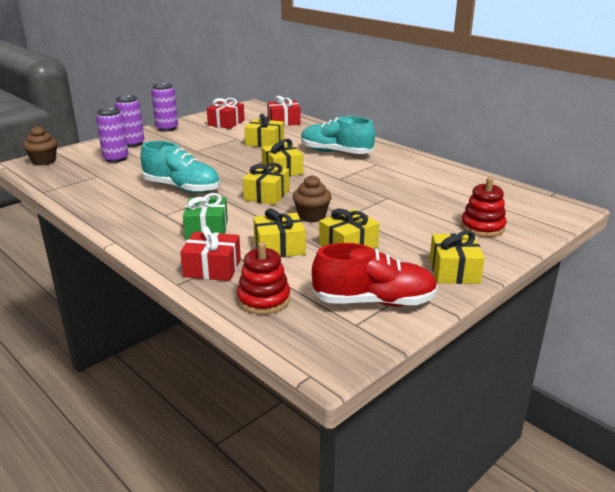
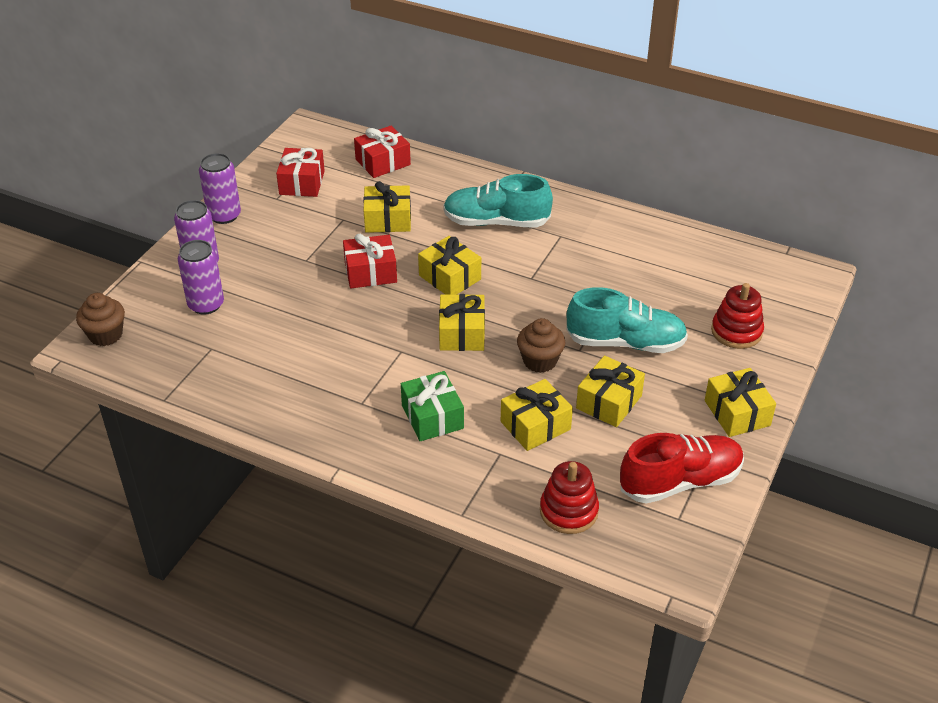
camera: 20 degrees left, 15 degrees up
(182, 188) = (345, 346): turquoise shoe -> turquoise shoe (625, 342)
(212, 268) = (483, 480): red gift -> red gift (370, 272)

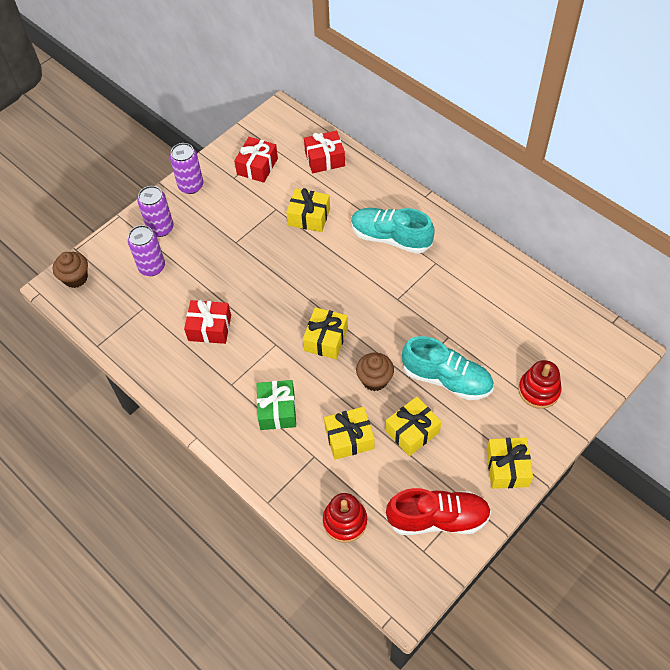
camera: 20 degrees right, 15 degrees up
(370, 272) = (279, 265): red gift -> red gift (209, 328)
(450, 277) = (336, 284): yellow gift -> none

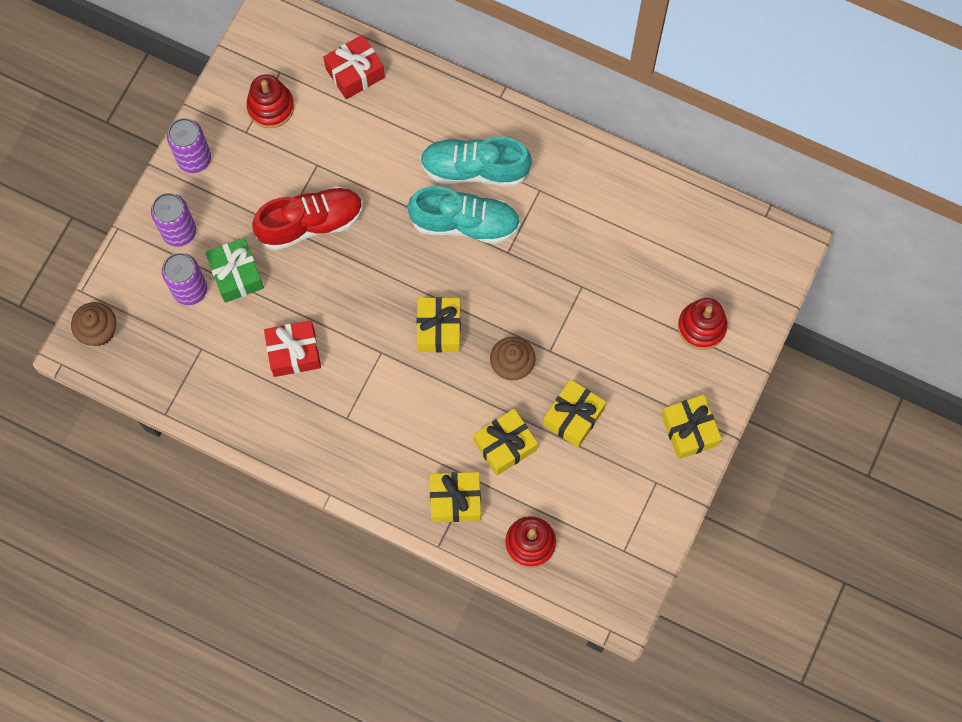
camera: 20 degrees left, 15 degrees up
(257, 166) = (271, 107): red gift -> red stacking toy
(277, 410) = (412, 435): green gift -> green gift (236, 275)
(309, 217) = (363, 165): yellow gift -> yellow gift (455, 500)
(438, 518) = (629, 510): red shoe -> red shoe (311, 223)
(446, 379) = (594, 341): turquoise shoe -> turquoise shoe (465, 223)

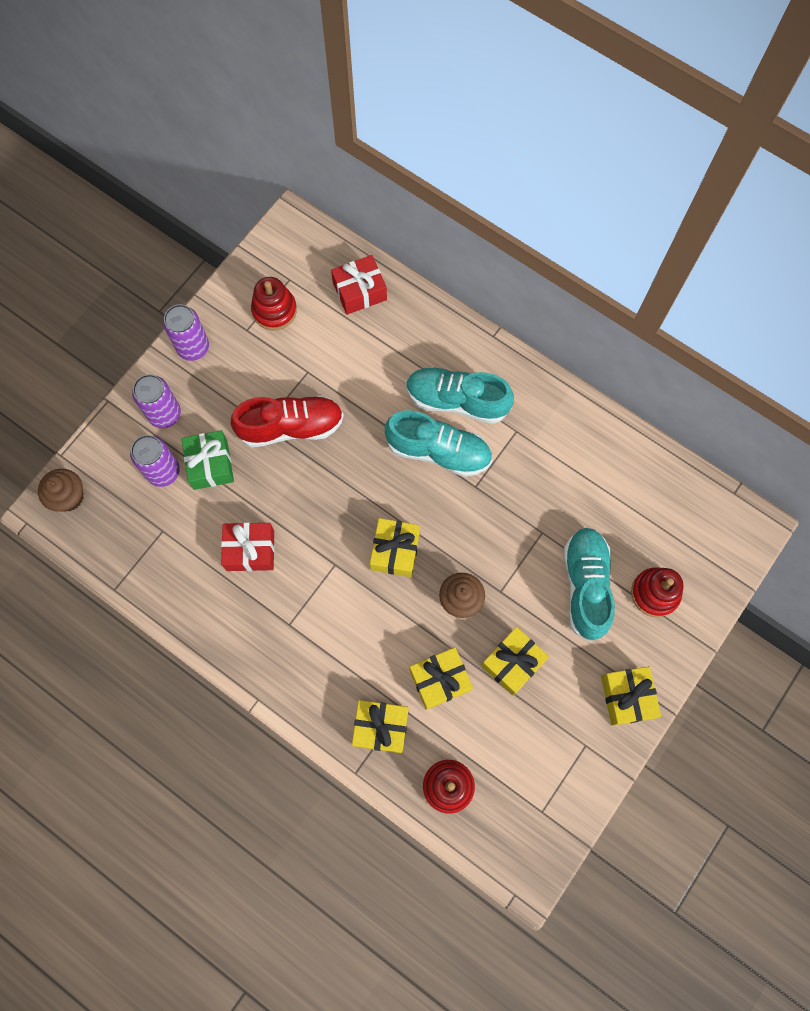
camera: 10 degrees right, 0 degrees up
(633, 331) = (585, 586): none -> turquoise shoe

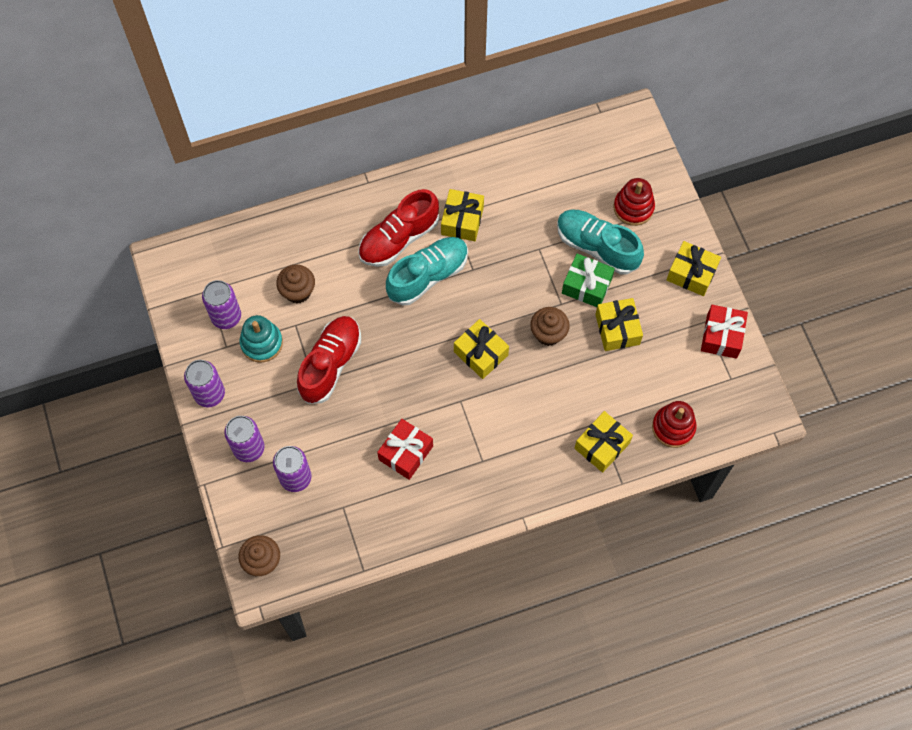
camera: 55 degrees left, 5 degrees down
(210, 464) = (316, 440): green gift -> green gift (586, 286)
(270, 356) = (261, 343): none -> turquoise stacking toy
(274, 310) = (226, 316): red stacking toy -> purple can
(341, 351) = (298, 291): none -> brown cupcake
(359, 291) = (259, 248): red gift -> red gift (721, 336)
(440, 680) = (596, 384): yellow gift -> yellow gift (462, 220)
(457, 400) = (399, 238): turquoise shoe -> red shoe

